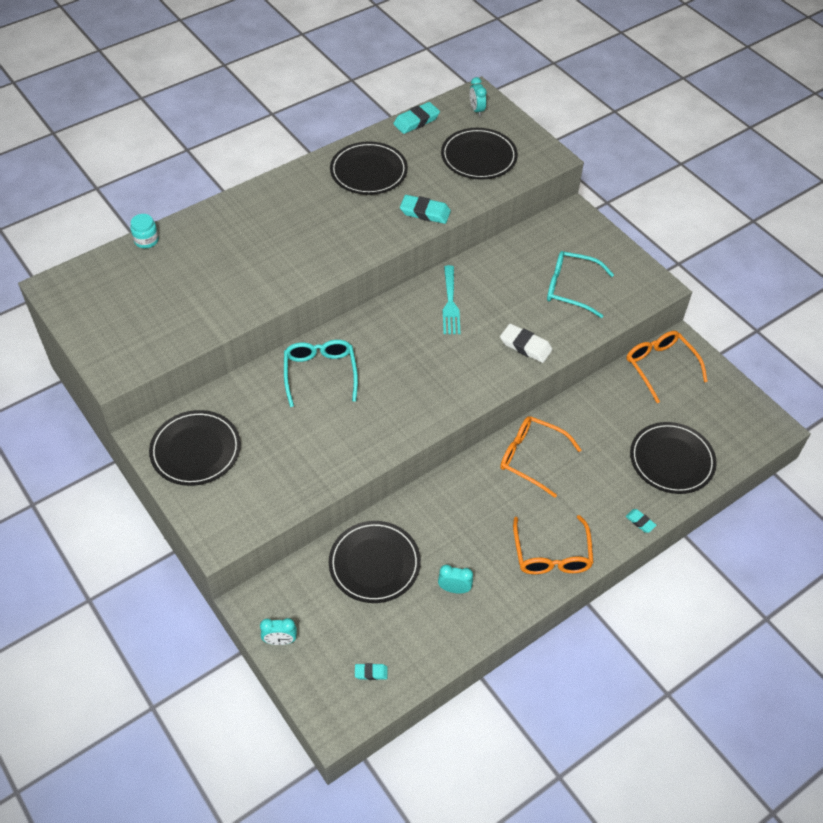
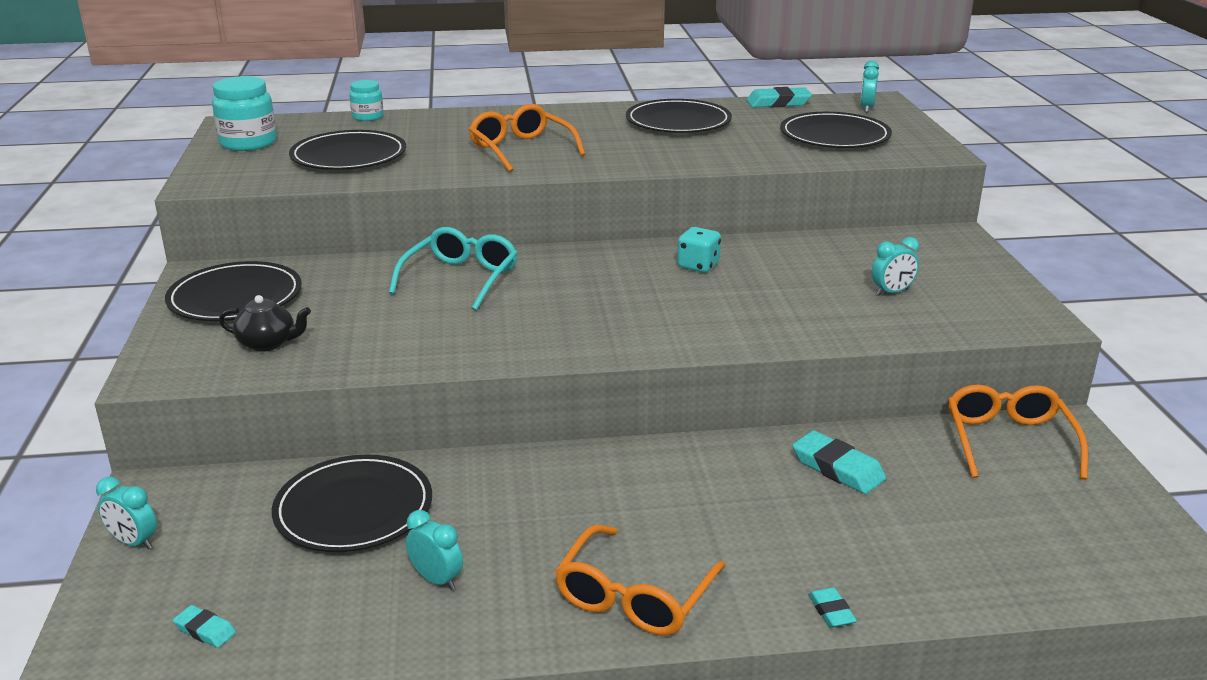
camera: 30 degrees right, 25 degrees down
(93, 309) = (248, 143): none -> turquoise jar
(259, 483) = (268, 343): none -> black teapot
(425, 212) = (716, 158): turquoise eraser -> turquoise eraser (837, 468)
(450, 303) = (698, 266): turquoise fork -> turquoise dice
(525, 346) = (771, 324): white eraser -> none
(531, 458) = (703, 475): orange glasses -> orange glasses (521, 149)
(570, 288) = (892, 292): turquoise glasses -> turquoise clock
(671, 460) = (952, 553): black plate -> black plate (349, 156)

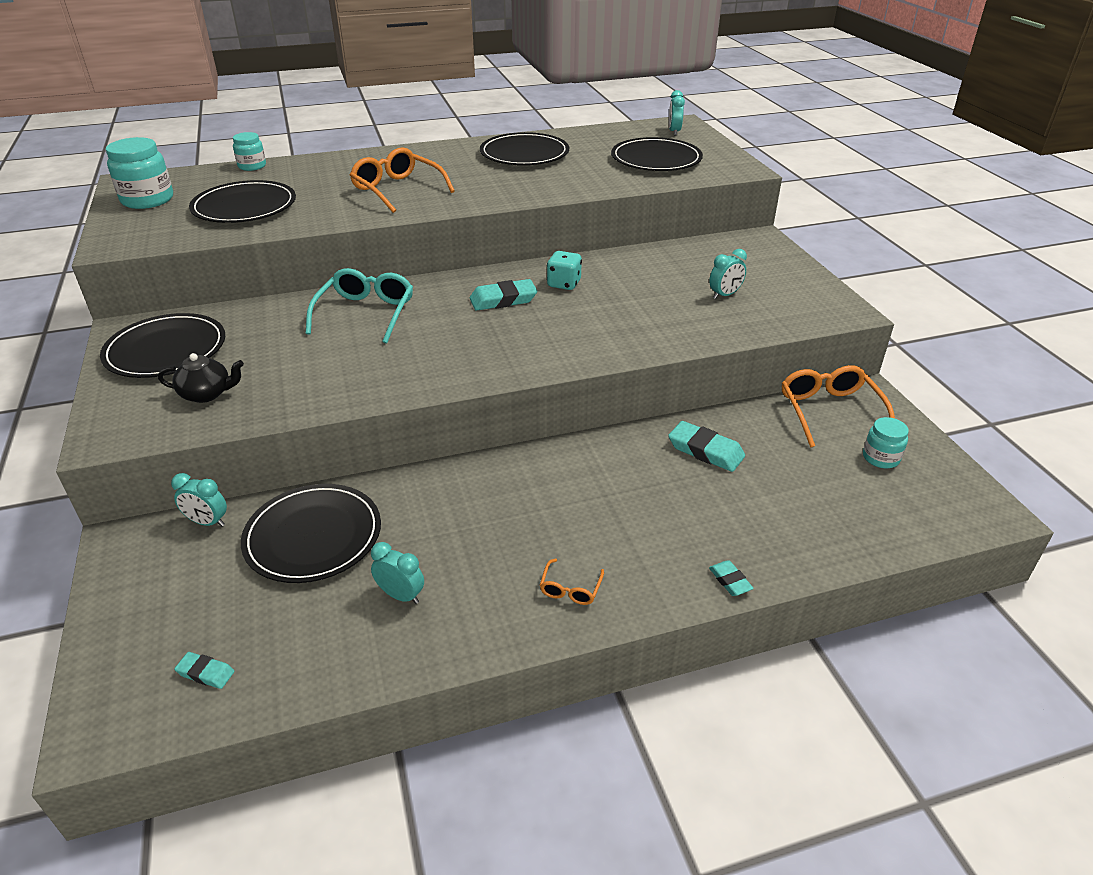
camera: 10 degrees left, 10 degrees up
(134, 542) = (120, 595): turquoise clock -> turquoise clock (207, 522)
(634, 597) = (570, 589): orange glasses -> orange glasses, size x0.48
(778, 103) = (602, 131): turquoise eraser -> turquoise eraser (503, 300)
(1062, 499) = (880, 458): none -> turquoise jar

